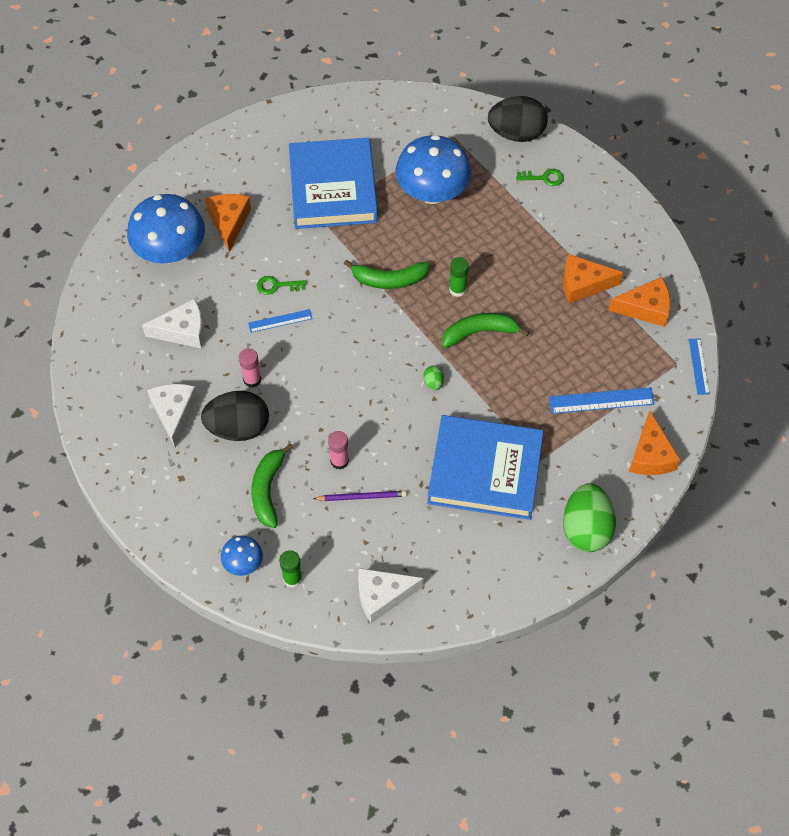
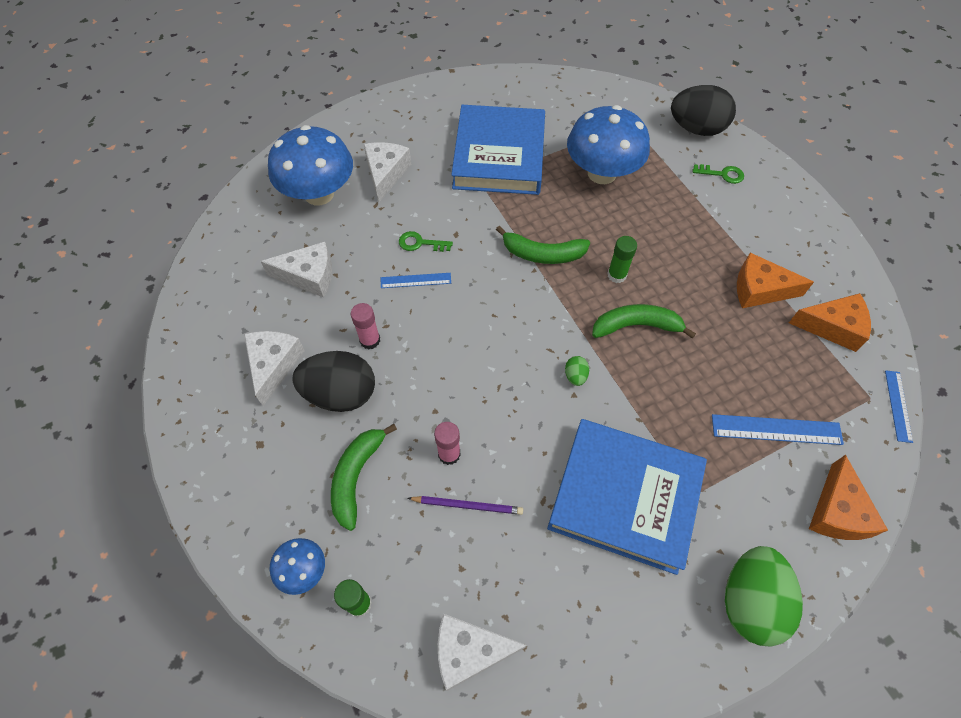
camera: 10 degrees right, 0 degrees up
(229, 222) = (386, 174): orange cheese -> white cheese

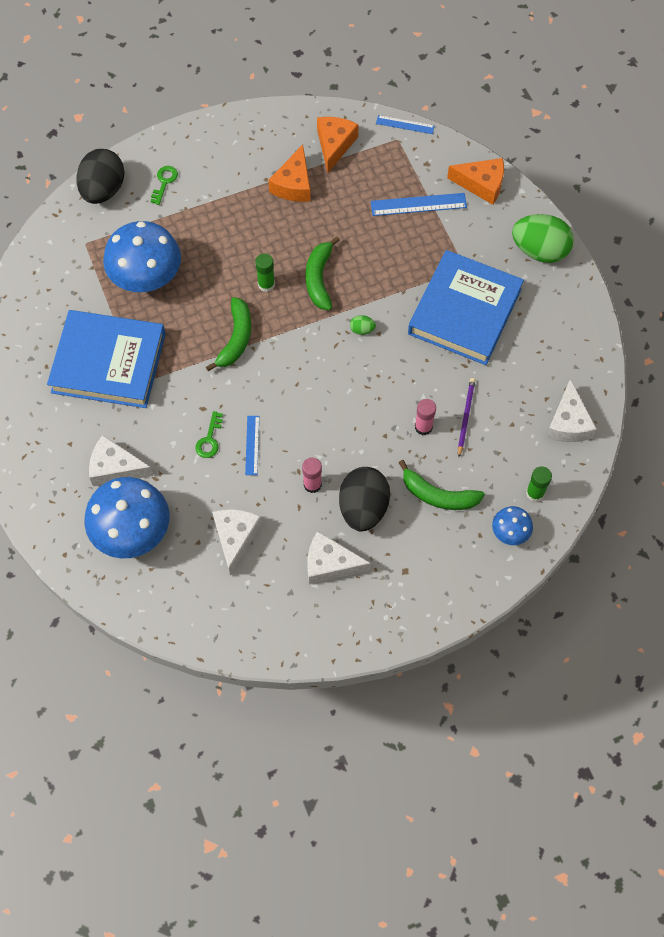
camera: 85 degrees left, 5 degrees up
(776, 430) = (418, 204): blue ruler -> blue ruler turned 75 degrees clockwise

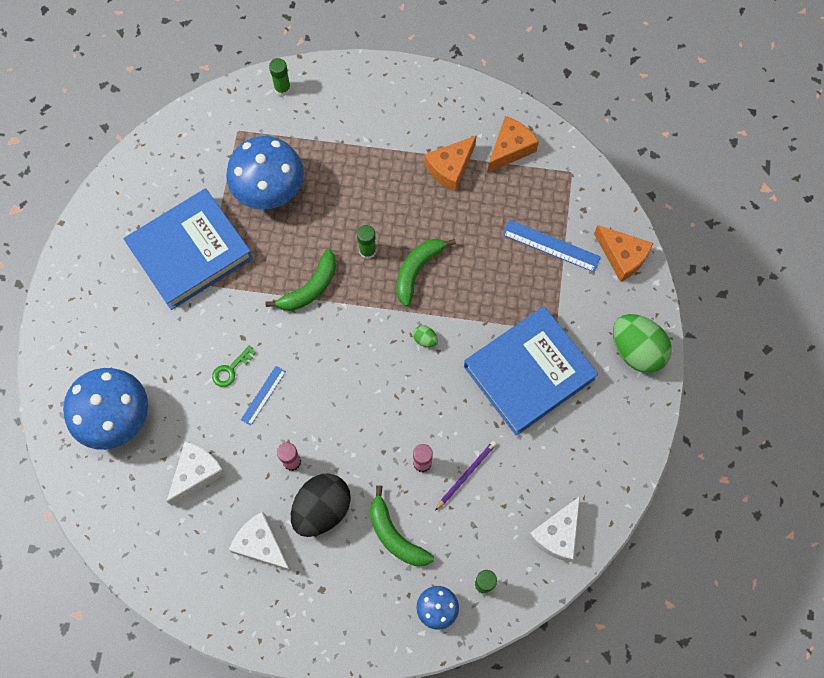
camera: 30 degrees right, 5 degrees up
(103, 190) = (282, 89): black egg -> green glue stick
(109, 363) = (190, 252): blue book -> blue book turned 75 degrees counterclockwise
(115, 468) = (138, 351): white cheese -> none
(164, 182) = (338, 108): green key -> none
(405, 124) = (587, 161): blue ruler -> none

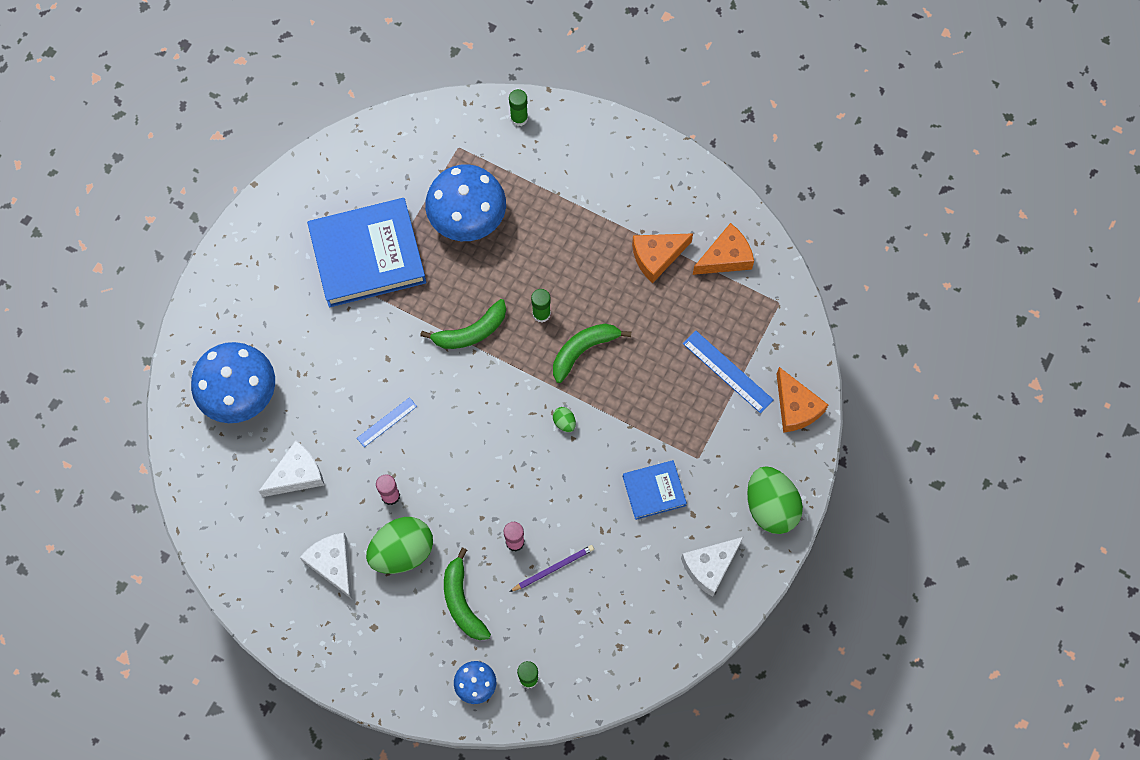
camera: 20 degrees right, 0 degrees up
(231, 369) = (365, 386): green key -> none
(322, 509) = (402, 551): black egg -> green egg
(528, 372) = (654, 491): blue book -> blue book, size x0.51
(556, 534) = (618, 657): white cheese -> white cheese (709, 566)

